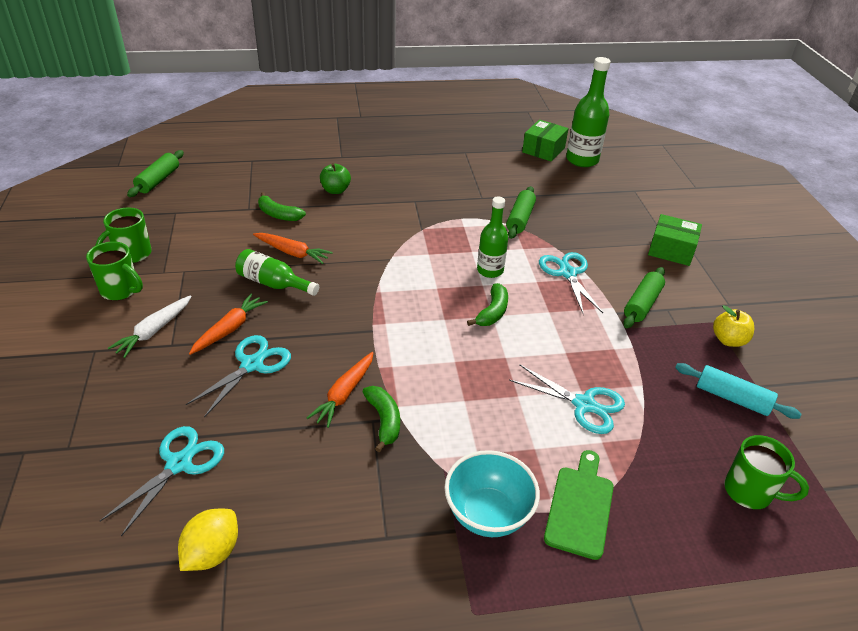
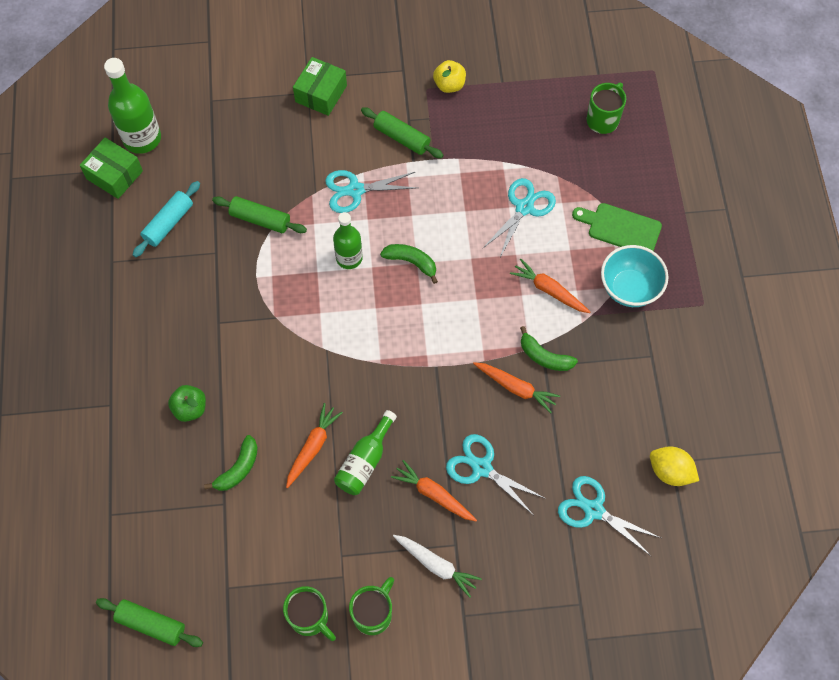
camera: 85 degrees left, 25 degrees up
(384, 420) = (544, 357): green banana -> green banana turned 135 degrees counterclockwise
(474, 426) = (549, 290): none -> orange carrot
(732, 398) = (515, 103): turquoise rolling pin -> turquoise rolling pin (168, 223)

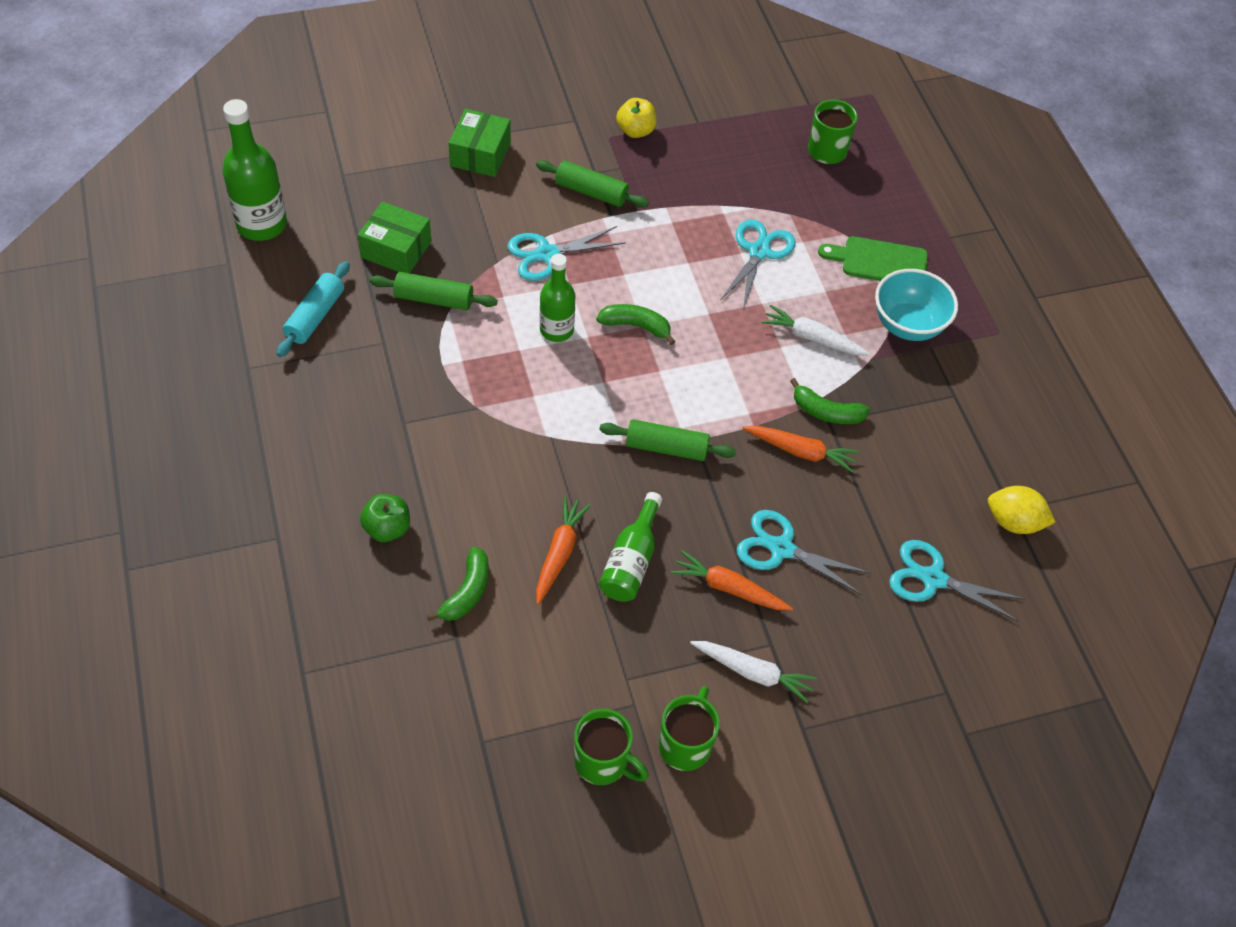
camera: 15 degrees left, 10 degrees down
(114, 175) = (233, 269): green box -> green box (396, 249)
(151, 624) = (387, 804): green rolling pin -> green rolling pin (666, 447)
(549, 290) = (812, 338): orange carrot -> white carrot

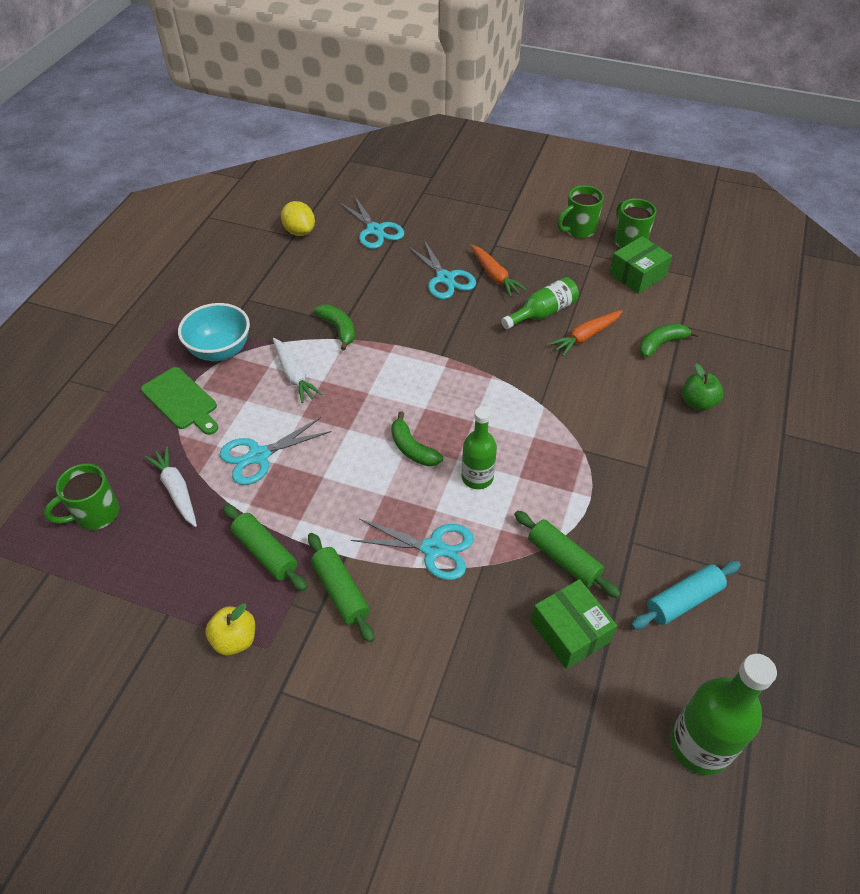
camera: 140 degrees left, 5 degrees down
(480, 154) = (412, 704): green box -> green box (637, 275)
(666, 447) = (465, 359): green rolling pin -> green rolling pin (265, 552)
(753, 673) = (516, 239): white carrot -> white carrot (176, 490)
(800, 452) = (380, 317): orange carrot -> none

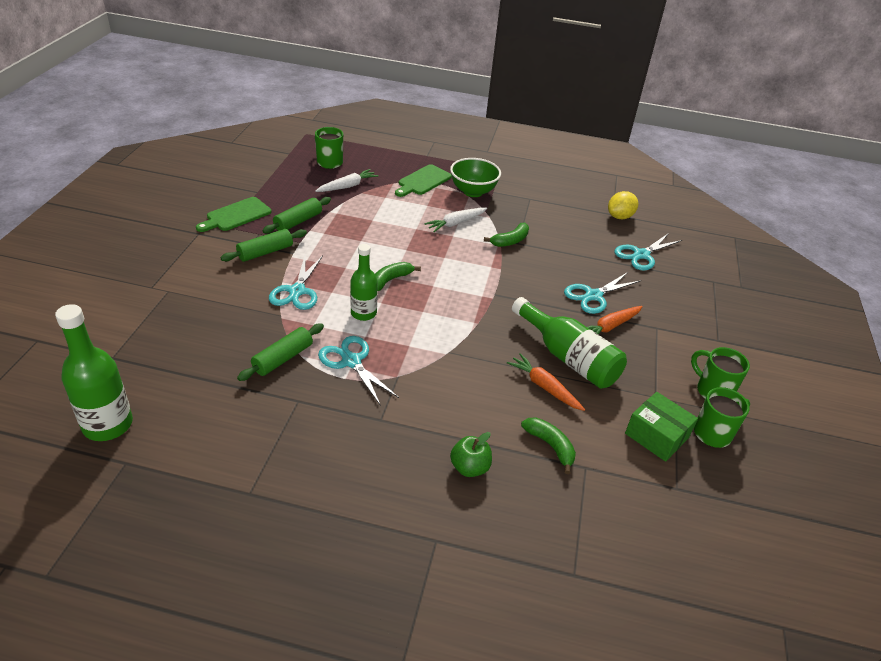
camera: 80 degrees right, 10 degrees down
(220, 351) = (473, 192): turquoise bowl -> green bowl
(235, 639) = (236, 215): yellow apple -> green cutting board
(259, 456) = (378, 214): turquoise scissors -> turquoise scissors (351, 361)
(543, 313) = (568, 358): green bottle -> green bottle, size x1.52
(570, 632) = (217, 359): green box -> none
(683, 600) = (236, 429): turquoise rolling pin -> none

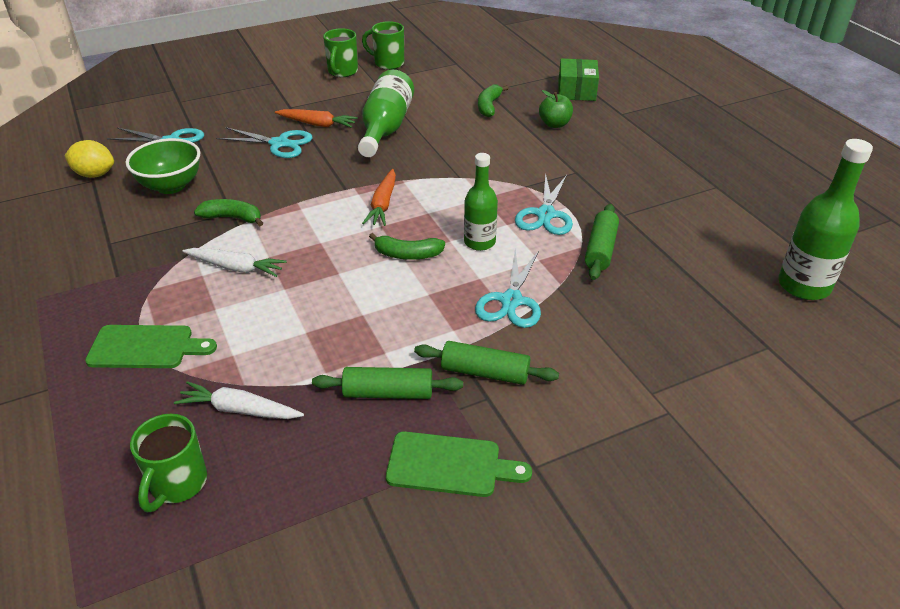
camera: 125 degrees left, 0 degrees up
(283, 358) = (600, 249): green rolling pin -> green rolling pin turned 75 degrees counterclockwise
(297, 291) = (511, 301): turquoise scissors -> turquoise scissors turned 135 degrees clockwise
(473, 192) = (134, 291): green bowl -> green bowl (171, 186)
(544, 387) = (435, 126): orange carrot -> orange carrot (383, 204)
(656, 435) = (420, 78): green box -> green box (576, 91)

